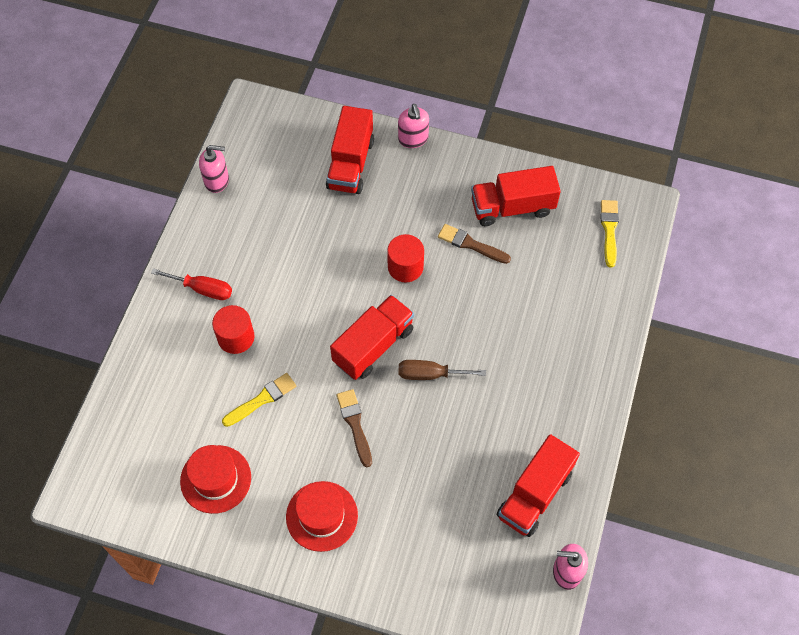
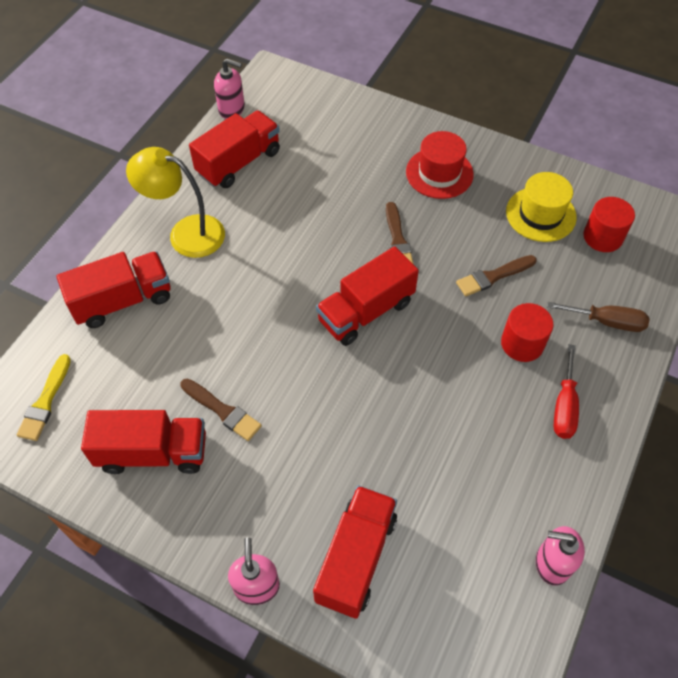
camera: 170 degrees left, 5 degrees down
(202, 289) = (564, 406): red screwdriver -> red screwdriver turned 105 degrees counterclockwise
(215, 479) = (540, 214): red hat -> yellow hat
(262, 399) = (493, 276): yellow brush -> brown brush
(405, 267) = (310, 395): red cylinder -> red cylinder (603, 237)
(430, 374) = (310, 274): brown screwdriver -> brown screwdriver (607, 322)
(557, 399) = (186, 233): none -> yellow lamp
(587, 322) = (122, 301): none -> red truck

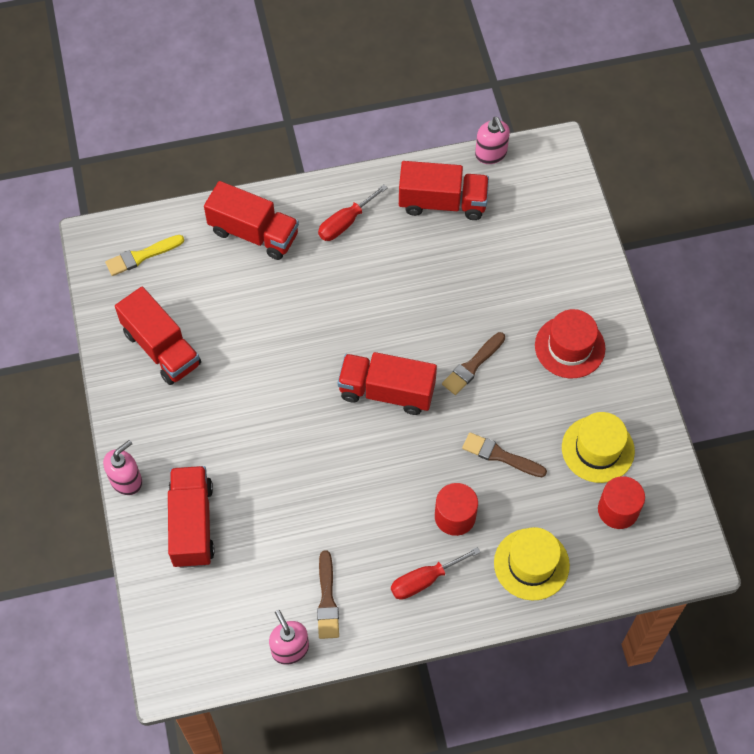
camera: 50 degrees right, 5 degrees up
(186, 233) = (345, 223): yellow lamp -> red screwdriver
(222, 411) = (226, 364): brown brush -> brown brush (327, 600)
(356, 558) = (192, 524): red truck -> red truck turned 75 degrees counterclockwise
(607, 322) = (531, 564): brown screwdriver -> yellow hat

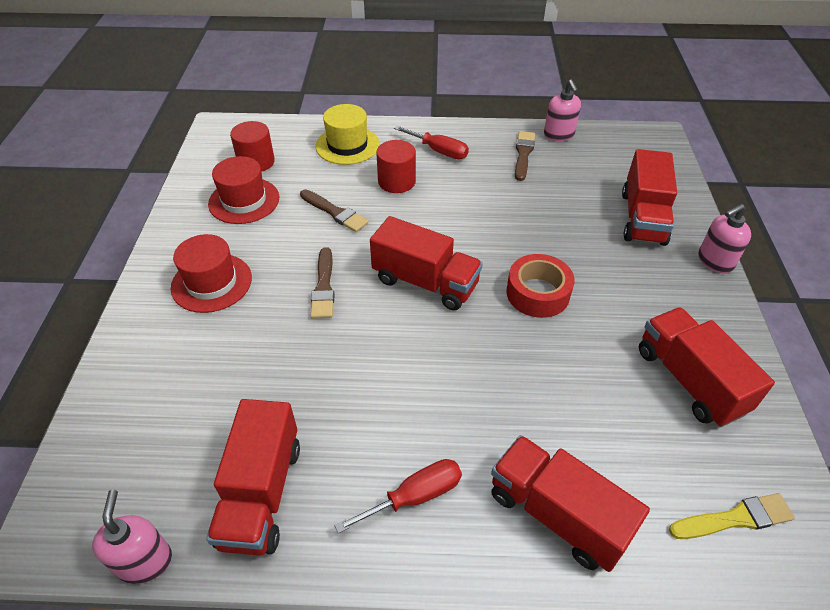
camera: 165 degrees left, 15 degrees down
(286, 403) = (537, 293): none -> red tape
(424, 580) = (439, 151): red screwdriver -> red screwdriver turned 45 degrees clockwise
(442, 202) = (261, 493): red truck -> red truck turned 105 degrees counterclockwise
(472, 366) = (323, 287): brown brush -> brown brush turned 120 degrees clockwise
(598, 449) = (244, 201): yellow hat -> red hat

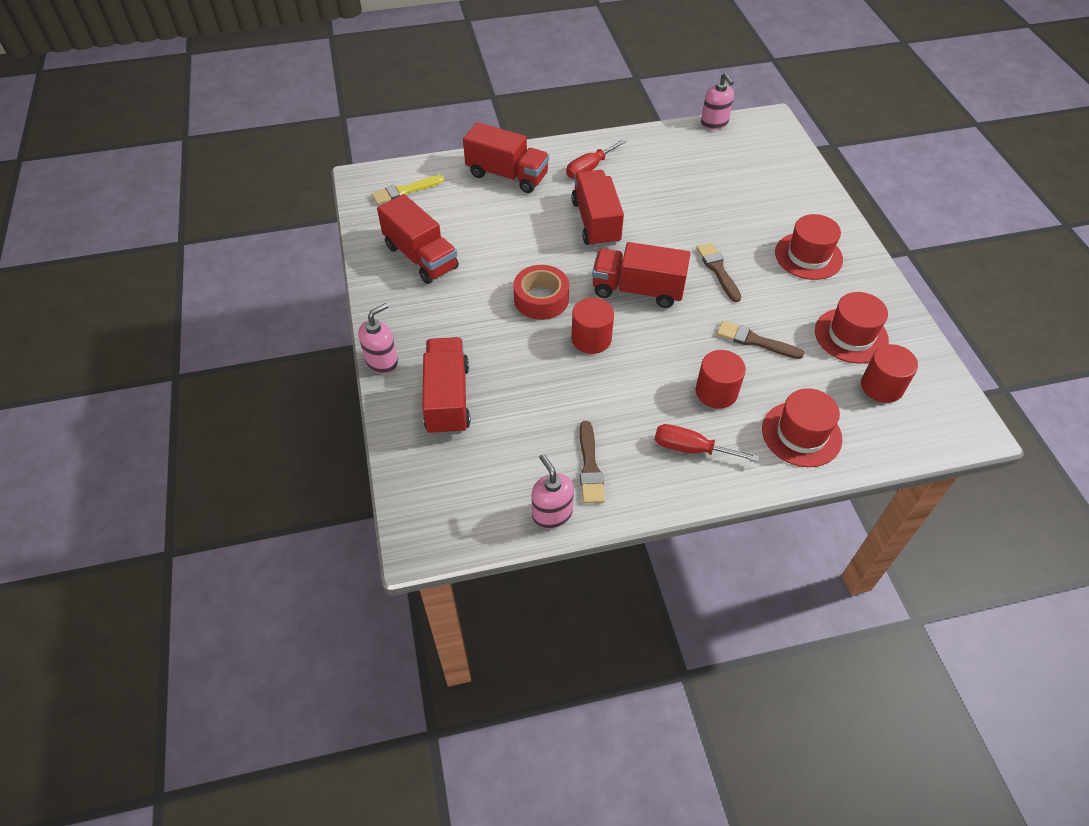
camera: 165 degrees right, 5 degrees up
(261, 493) = (675, 155): red truck -> red truck (596, 222)
(347, 145) = (801, 434): yellow hat -> red hat
(493, 243) = (591, 339): none -> red cylinder

